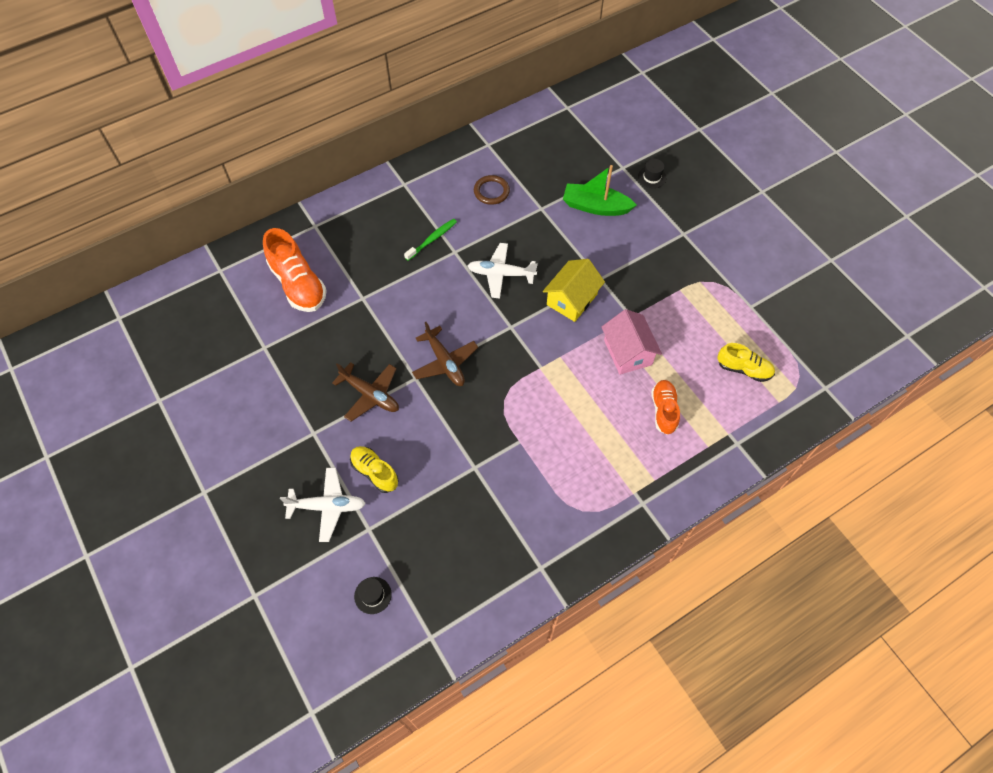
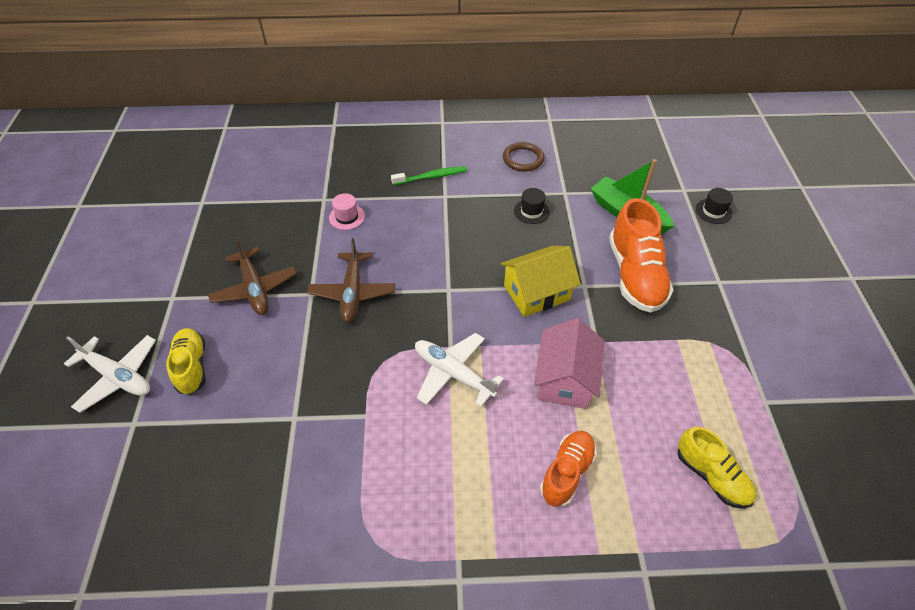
camera: 30 degrees right, 10 degrees down
(298, 284) = (278, 164): orange shoe -> orange shoe (635, 275)
(373, 595) = (70, 501): black hat -> black hat (531, 211)
(393, 305) = (347, 217): none -> pink hat
(500, 274) = (476, 235): white plane -> white plane (453, 373)

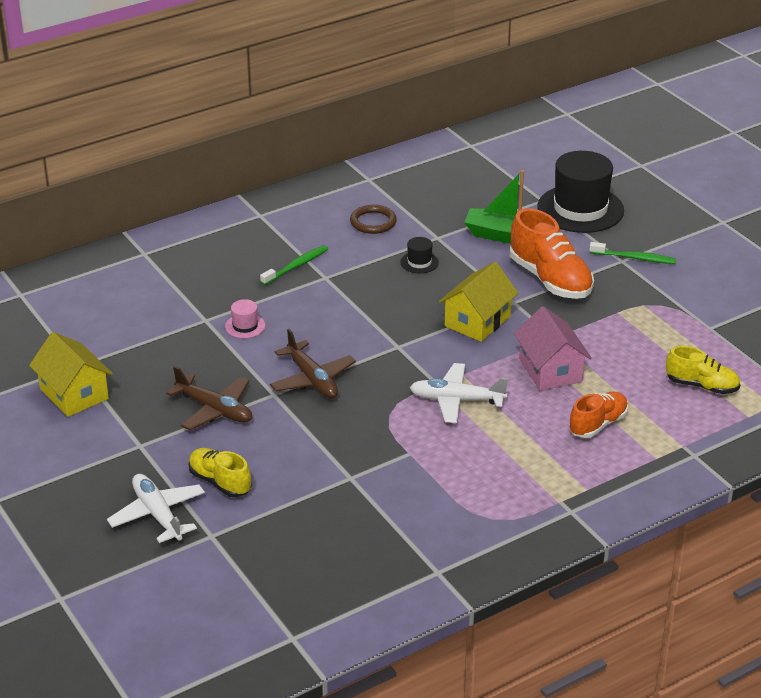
camera: 30 degrees left, 15 degrees down
(118, 377) = (158, 514): white plane -> white plane turned 120 degrees counterclockwise
(175, 227) = (74, 394): none -> yellow house
(567, 472) = (598, 424): orange shoe -> orange shoe turned 45 degrees clockwise
(713, 211) = (580, 209): black hat -> black hat, size x2.36
(734, 284) = (634, 258): none -> green toothbrush

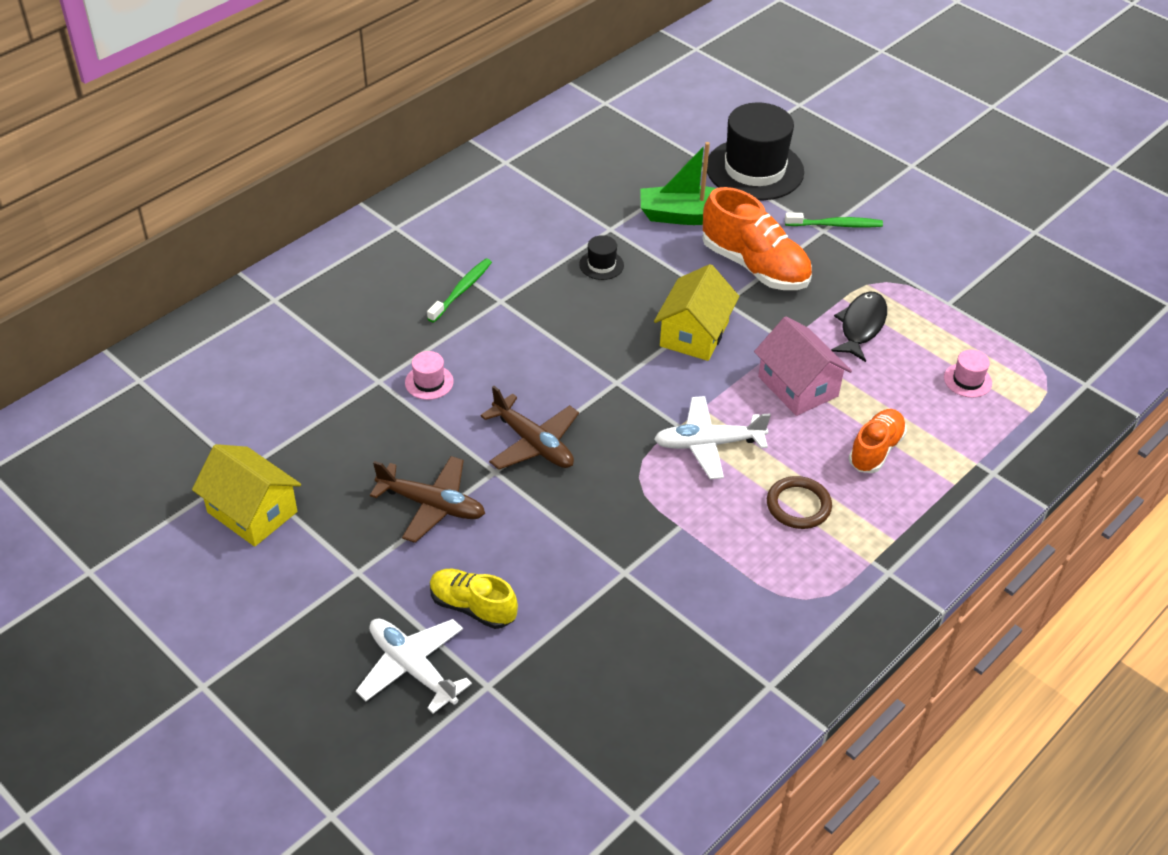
camera: 15 degrees left, 10 degrees up
(373, 222) = (530, 218): brown ring -> brown ring (798, 505)
(624, 334) = (861, 326): none -> black fish
(701, 386) = (967, 380): yellow shoe -> pink hat

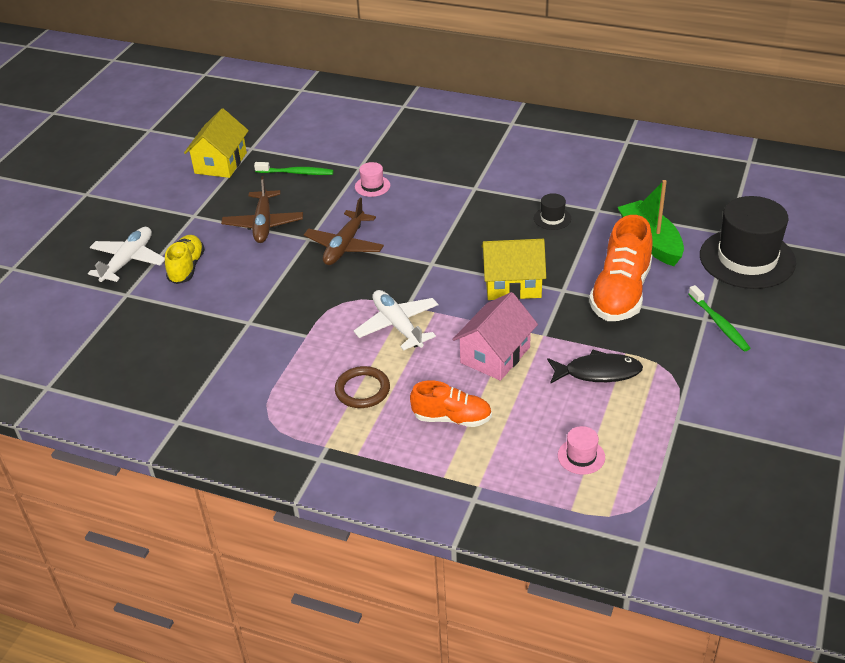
camera: 70 degrees right, 5 degrees down
(461, 290) = (471, 169): green toothbrush -> green toothbrush (296, 173)

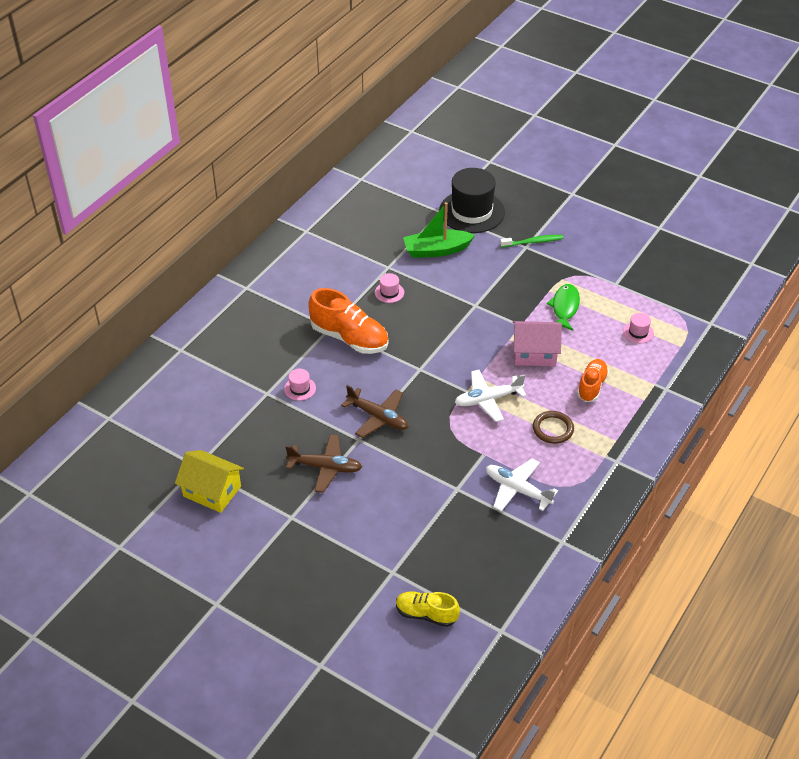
camera: 80 degrees left, 5 degrees up
(128, 261) = (343, 569): white plane -> white plane (517, 489)
(187, 268) = (369, 526): yellow shoe -> yellow shoe (426, 614)
(296, 173) = (255, 437): green toothbrush -> none
(495, 355) = (534, 353): pink house -> pink house turned 45 degrees counterclockwise
(513, 284) = (461, 329): yellow house -> none
(552, 218) = (389, 292): black hat -> pink hat
(598, 372) = (564, 307): black fish -> green fish
(620, 293) = (488, 278): orange shoe -> orange shoe (349, 338)

